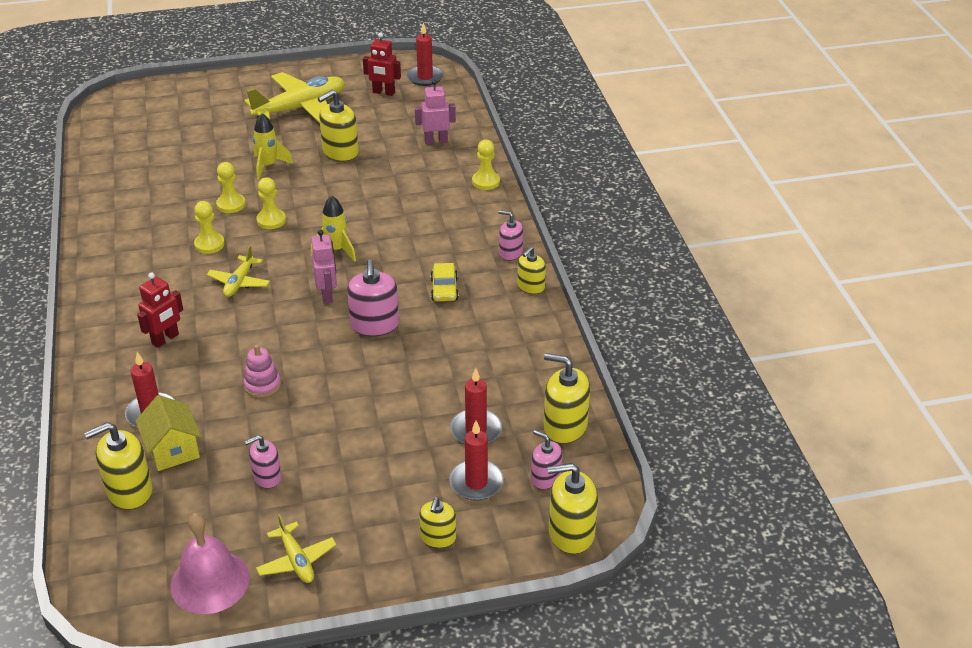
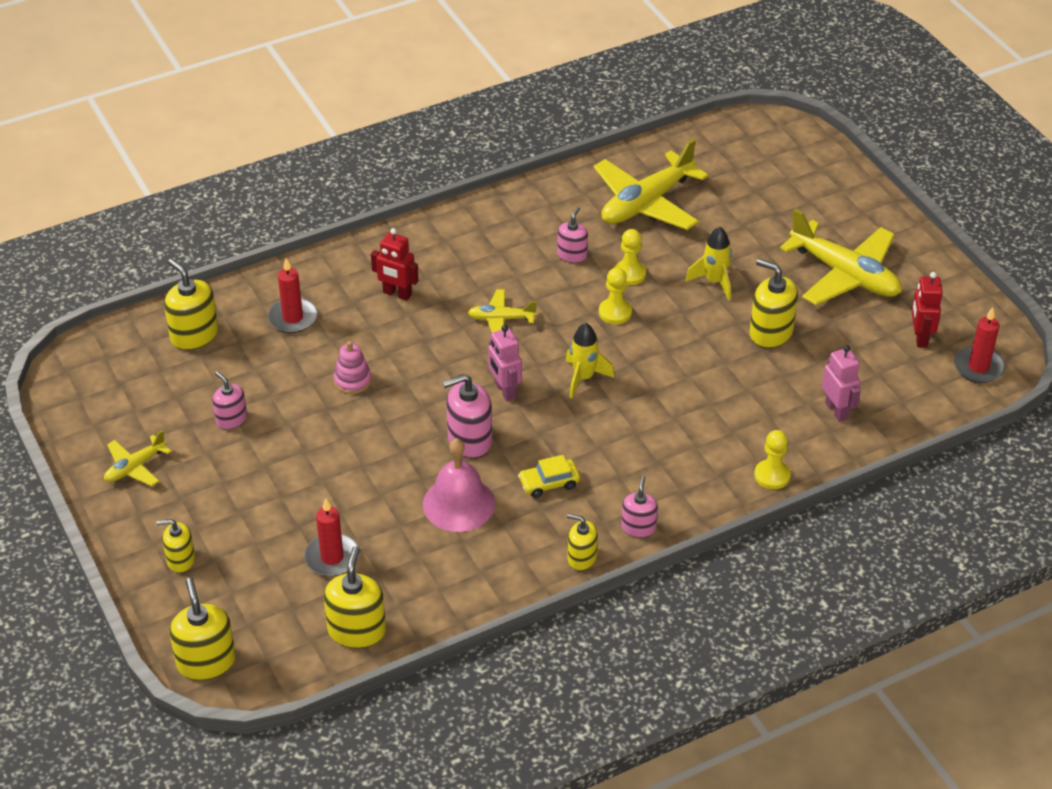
camera: 75 degrees right, 5 degrees up
(153, 180) = (646, 203): none -> yellow plane
(173, 450) = (250, 346): yellow house -> none
(209, 244) = (554, 279): yellow pawn -> none
(210, 581) = (102, 418): pink bell -> pink bell (459, 503)
(327, 295) = (505, 391): pink robot -> pink robot turned 90 degrees clockwise
(476, 482) = (258, 573): red candle -> none
(545, 478) = (277, 627): pink soap dispenser -> pink soap dispenser (572, 255)

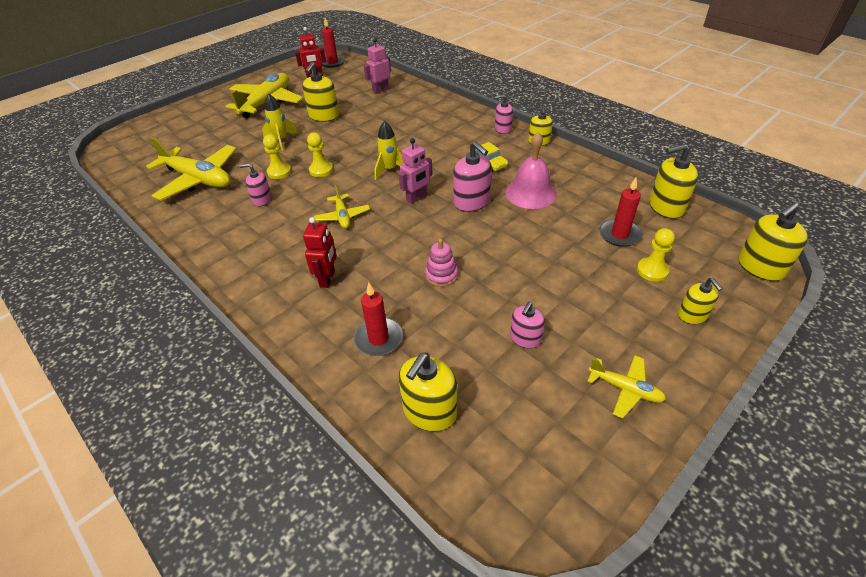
camera: 105 degrees left, 0 degrees up
(772, 475) = (438, 99): yellow pawn -> yellow pawn (652, 270)

